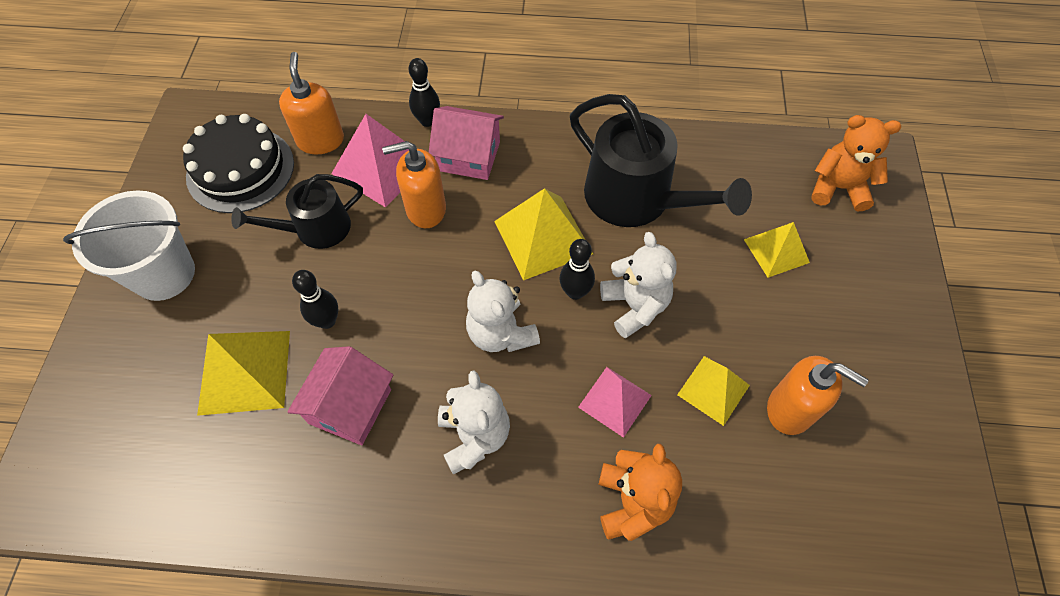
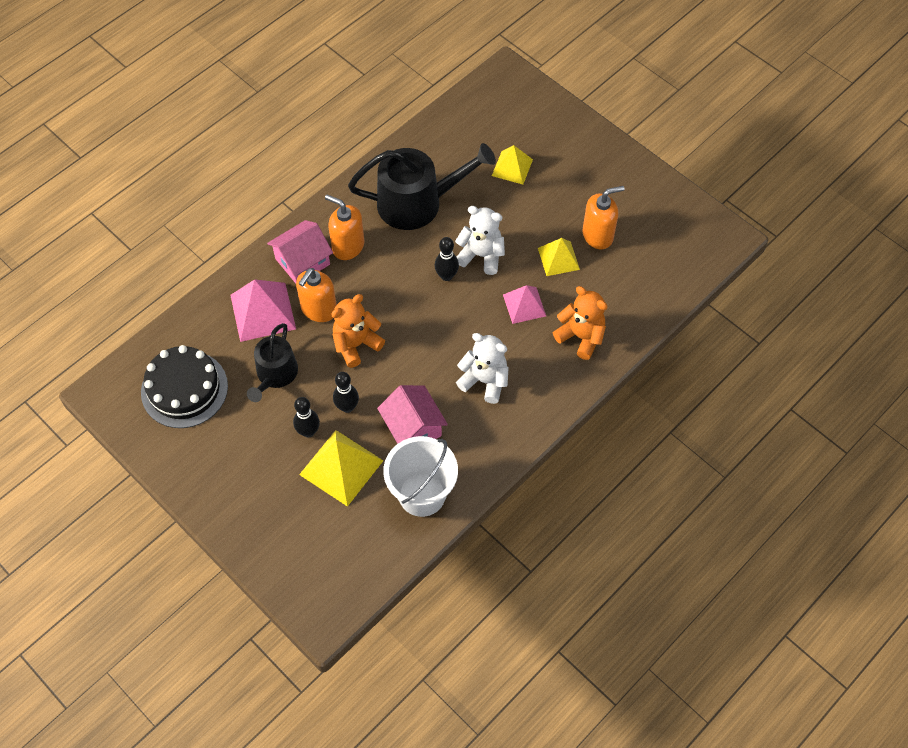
camera: 50 degrees left, 0 degrees up
(164, 274) = (227, 474): white bucket -> white bucket (422, 494)
(321, 140) = (206, 331): orange soap dispenser -> orange soap dispenser (348, 246)
(427, 121) = (252, 264): black bowling pin -> black bowling pin (308, 431)
(501, 333) = (437, 328): white teddy bear -> none
(542, 237) = (397, 265): yellow pyramid -> none
(838, 188) = (504, 108): orange teddy bear -> orange teddy bear (356, 344)

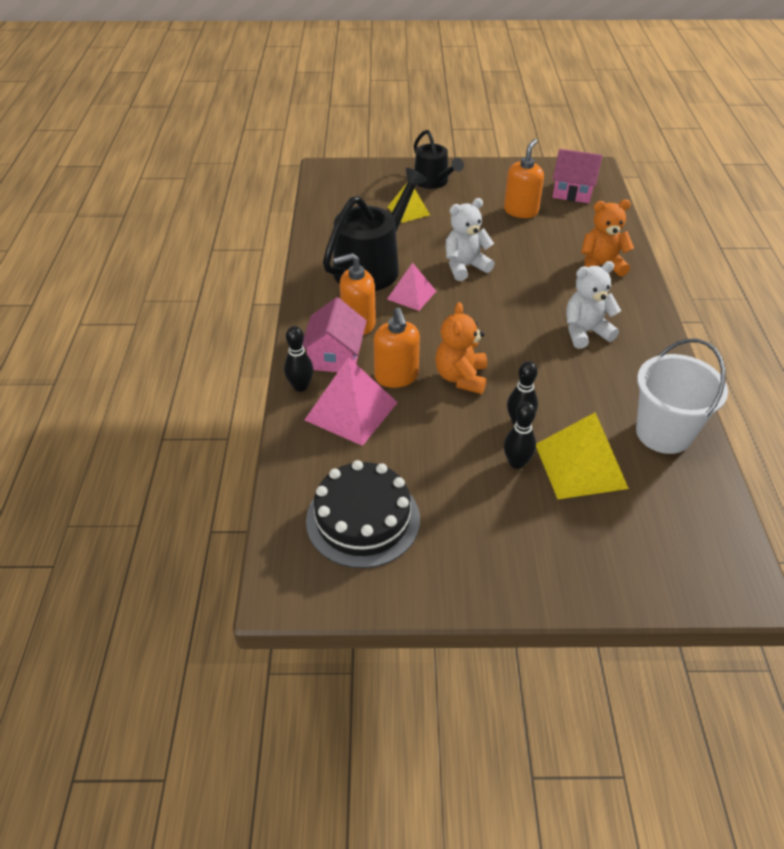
camera: 45 degrees left, 15 degrees down
(275, 375) = (428, 445): black watering can -> black watering can (433, 182)
(413, 428) = (587, 397): pink house -> pink house (573, 191)
(446, 276) = (460, 292): black bowling pin -> black bowling pin (300, 386)
(524, 305) = (538, 274): pink pyramid -> pink pyramid (411, 295)
(558, 258) = (517, 237): yellow pyramid -> none

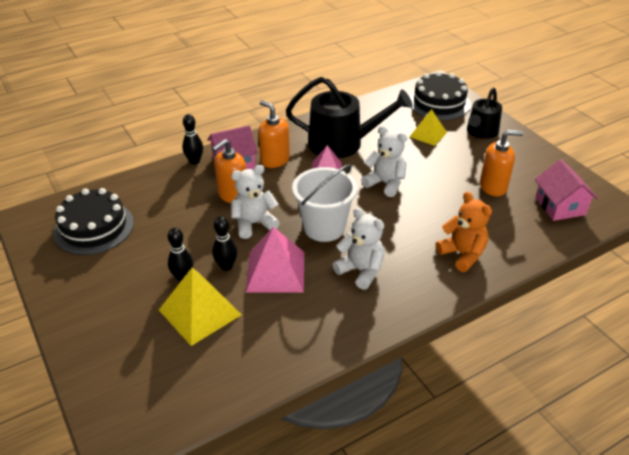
camera: 60 degrees right, 5 degrees down
(351, 411) = (186, 189): pink pyramid -> pink pyramid (275, 271)
(361, 183) = (439, 103): none -> black cake
(461, 377) = (254, 223): orange teddy bear -> white teddy bear
(663, 433) = (268, 351): white bucket -> white bucket (324, 227)

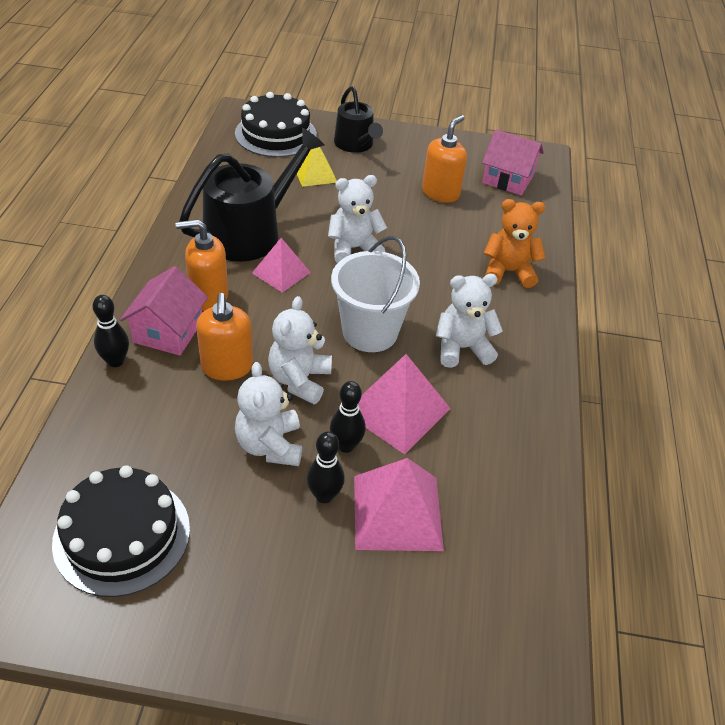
camera: 55 degrees left, 5 degrees up
(196, 240) = (270, 445): none -> white teddy bear
(199, 312) = (397, 512): yellow pyramid -> pink pyramid

